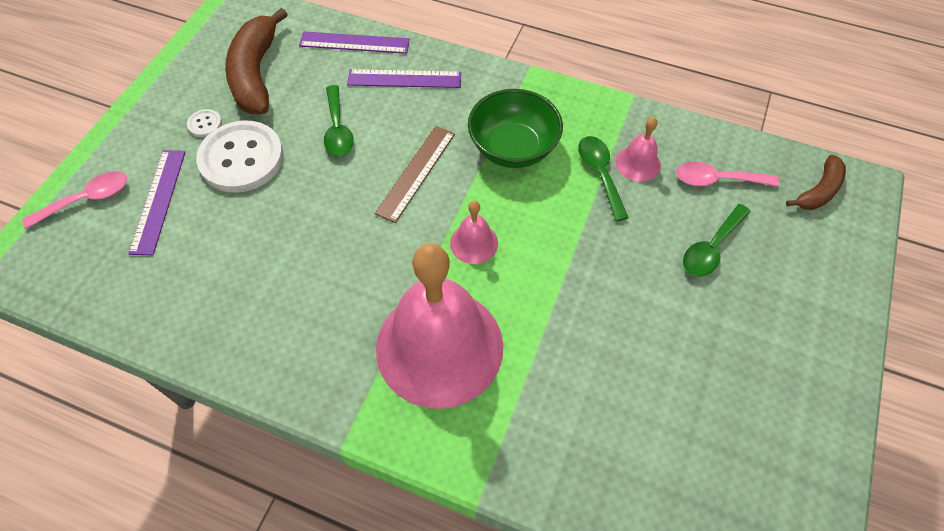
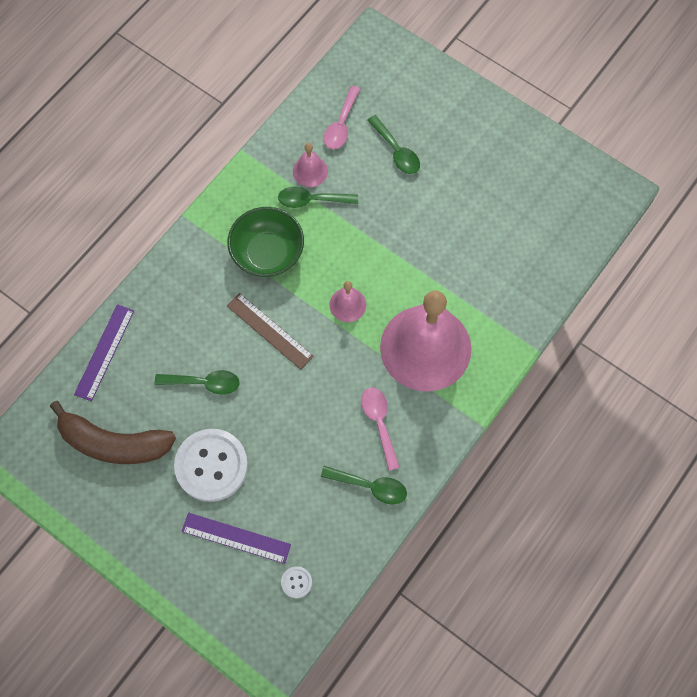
camera: 75 degrees left, 10 degrees up
(87, 199) = (216, 598): pink spoon -> pink spoon (379, 423)
(205, 124) = (161, 493): white button -> white button (296, 582)
(234, 324) = (370, 486): none -> green spoon
(404, 79) = (164, 319): purple ruler -> none
(818, 191) = (370, 65): brown banana -> none

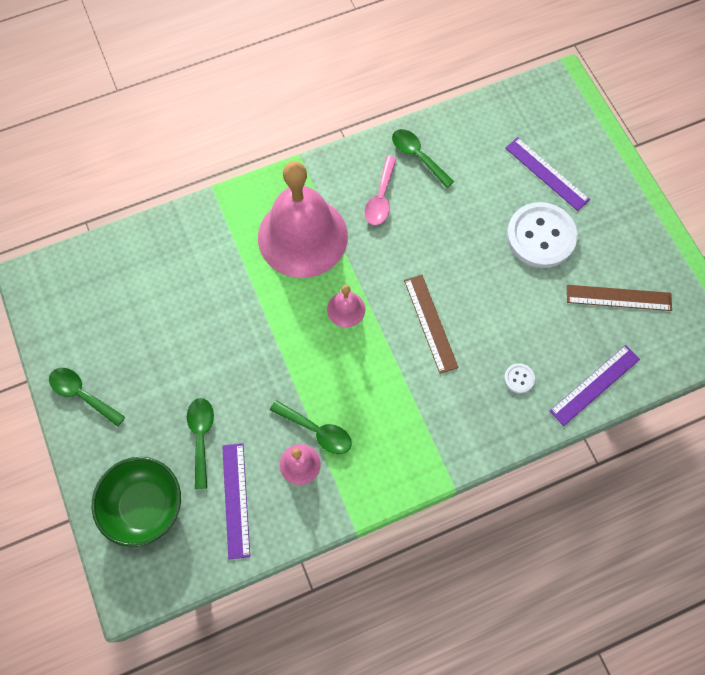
camera: 150 degrees left, 0 degrees up
(114, 443) = (618, 298): brown banana -> brown ruler
(204, 383) = (514, 308): green spoon -> green spoon (82, 394)
(267, 253) = (391, 398): green bowl -> green bowl (144, 505)
(296, 582) = (514, 121): white button -> white button (519, 378)
(341, 125) = (236, 500): pink spoon -> purple ruler

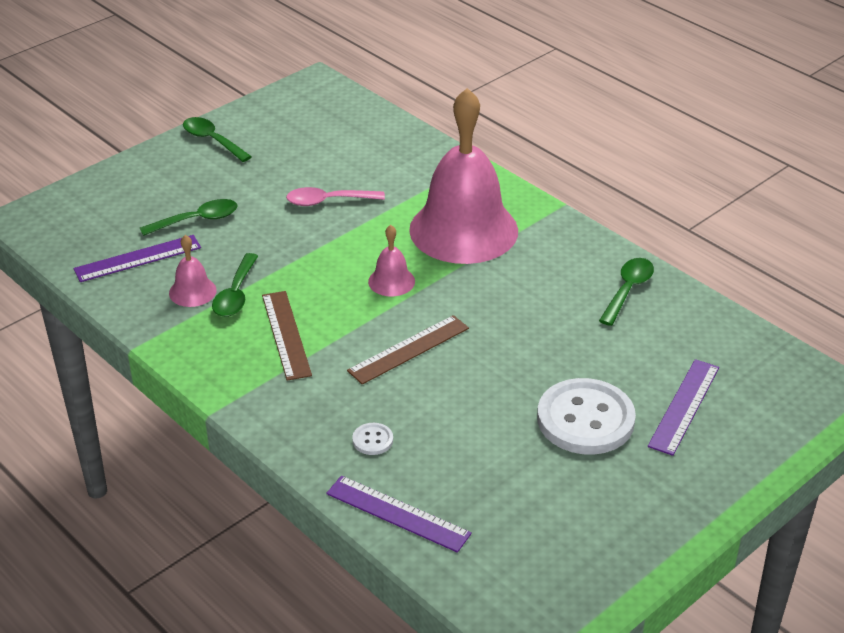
camera: 70 degrees right, 30 degrees down
(82, 394) = (212, 140): green spoon -> green spoon turned 60 degrees counterclockwise
(144, 505) = (112, 204): green bowl -> none
(381, 198) = (550, 274): pink spoon -> pink spoon (328, 201)
(618, 298) = (539, 514): brown ruler -> brown ruler (286, 334)

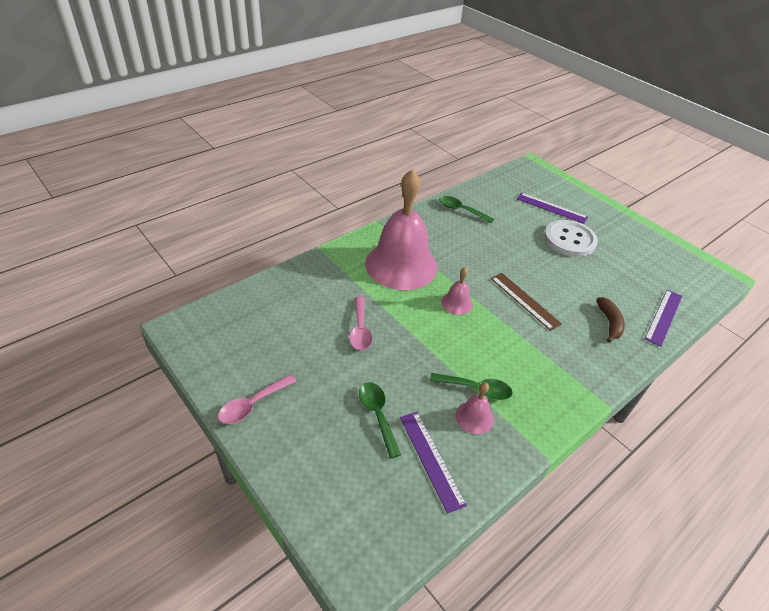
camera: 90 degrees left, 5 degrees up
(212, 140) = (252, 404): green spoon -> pink spoon
(286, 334) = (519, 360): brown ruler -> none
(372, 440) = (609, 323): white button -> brown banana

